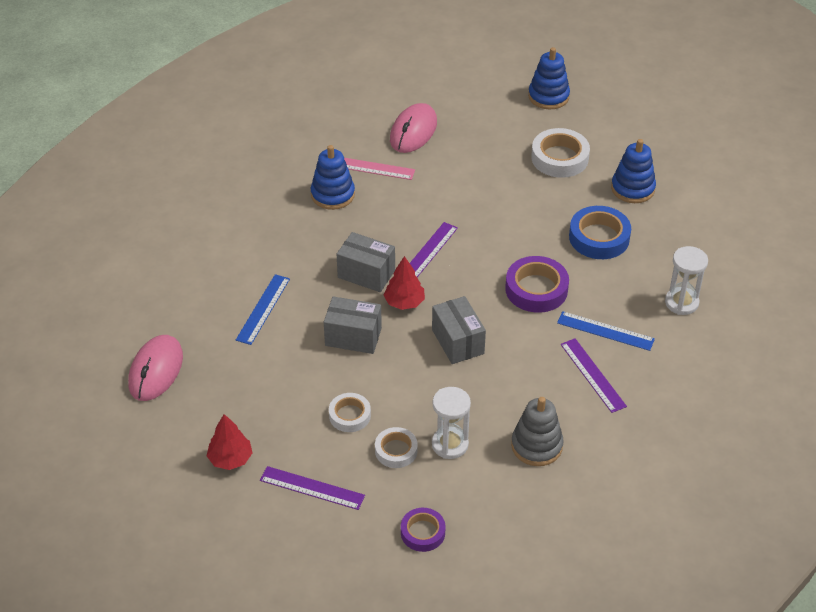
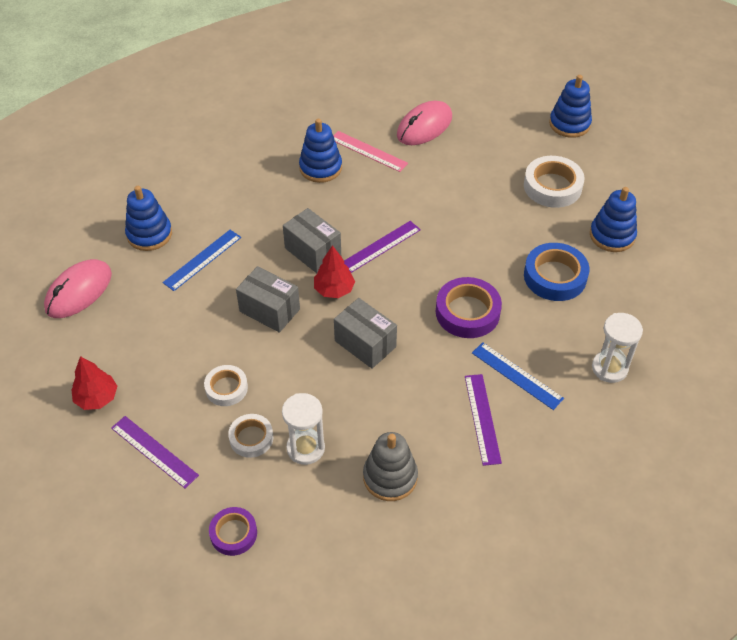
camera: 20 degrees right, 5 degrees up
(196, 299) = (149, 234): none -> blue stacking toy
(457, 342) = (365, 344): grey box -> grey box turned 45 degrees counterclockwise

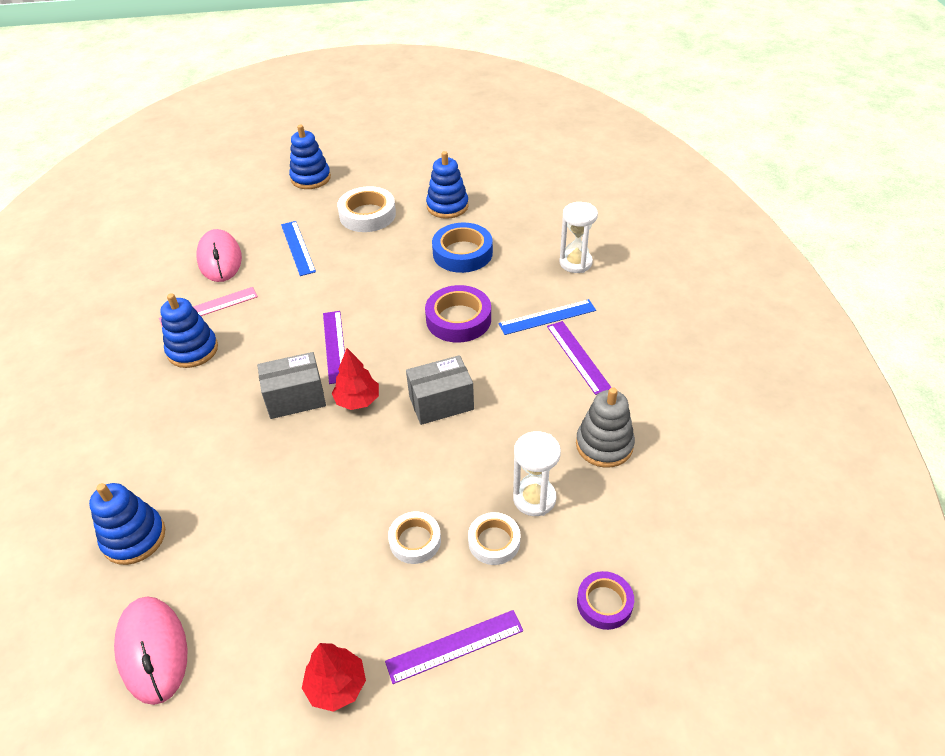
camera: 60 degrees left, 5 degrees down
(202, 260) = (221, 498): blue ruler -> blue ruler (298, 248)
(269, 310) = (341, 463): grey box -> none
(482, 418) = (578, 356): purple ruler -> purple ruler turned 45 degrees clockwise

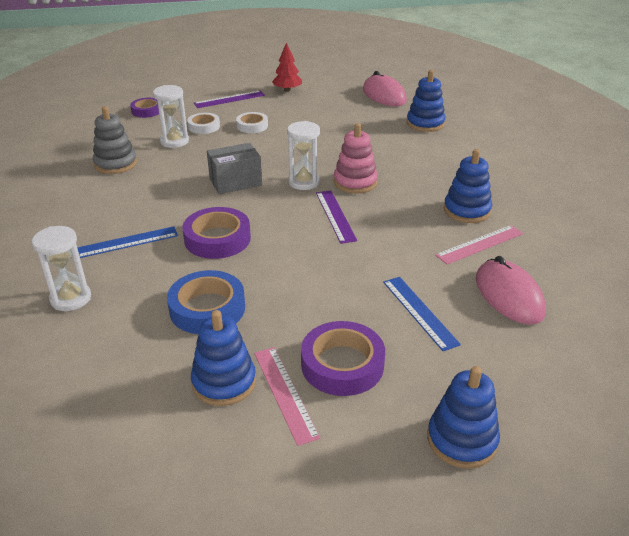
camera: 175 degrees right, 10 degrees down
(295, 398) = (355, 182): grey box -> pink stacking toy
(357, 400) = (304, 182): red tree -> white hourglass
(367, 215) = (342, 364): white tape -> purple tape
(408, 200) = (285, 393): none -> pink ruler
(578, 356) = (110, 212): purple ruler -> none

